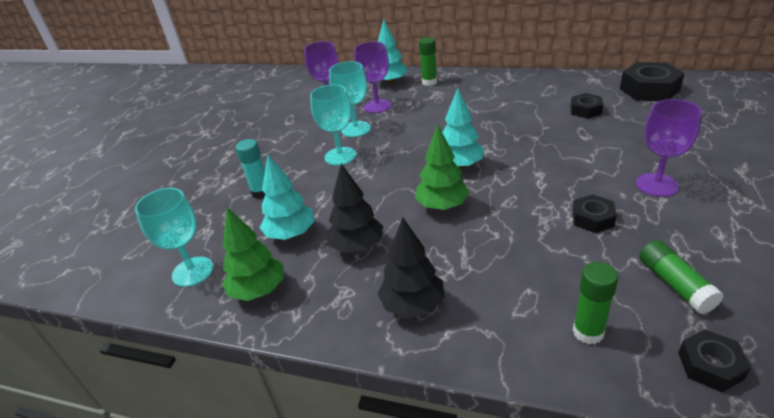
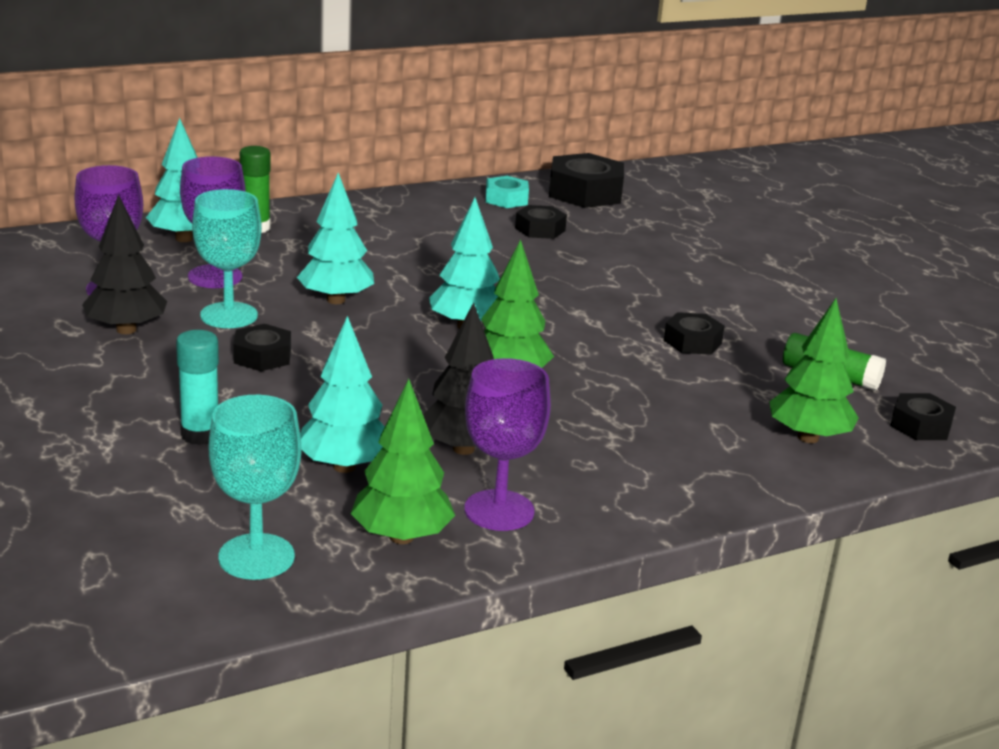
camera: 50 degrees left, 10 degrees down
(340, 156) = (262, 356): turquoise goblet -> black nut
(413, 305) = (618, 479): black tree -> black tree (126, 330)
(414, 132) = (336, 300): none -> turquoise tree
(588, 86) = (506, 199): none -> turquoise nut
(588, 332) = (808, 437): green glue stick -> green tree
(656, 185) = (713, 293): purple goblet -> purple goblet (499, 510)

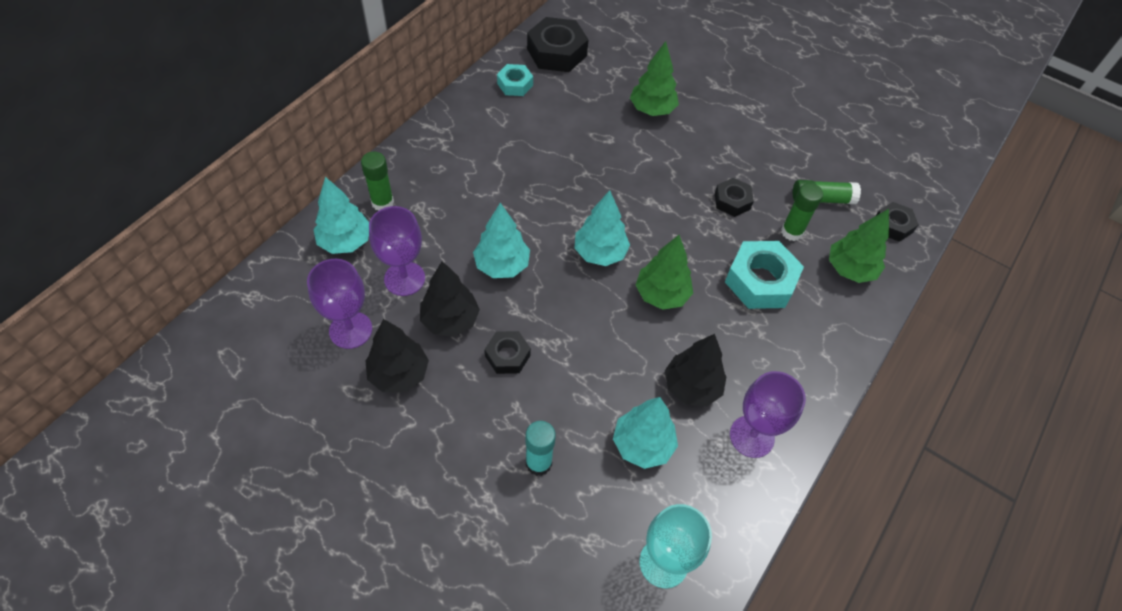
camera: 30 degrees left, 30 degrees up
(229, 315) = (450, 320): turquoise goblet -> black tree
(401, 537) = (722, 494): green tree -> green tree (652, 110)
(540, 229) = (561, 113): black nut -> none
(660, 406) = (760, 281): none -> turquoise nut
(752, 386) = (791, 232): none -> green glue stick

